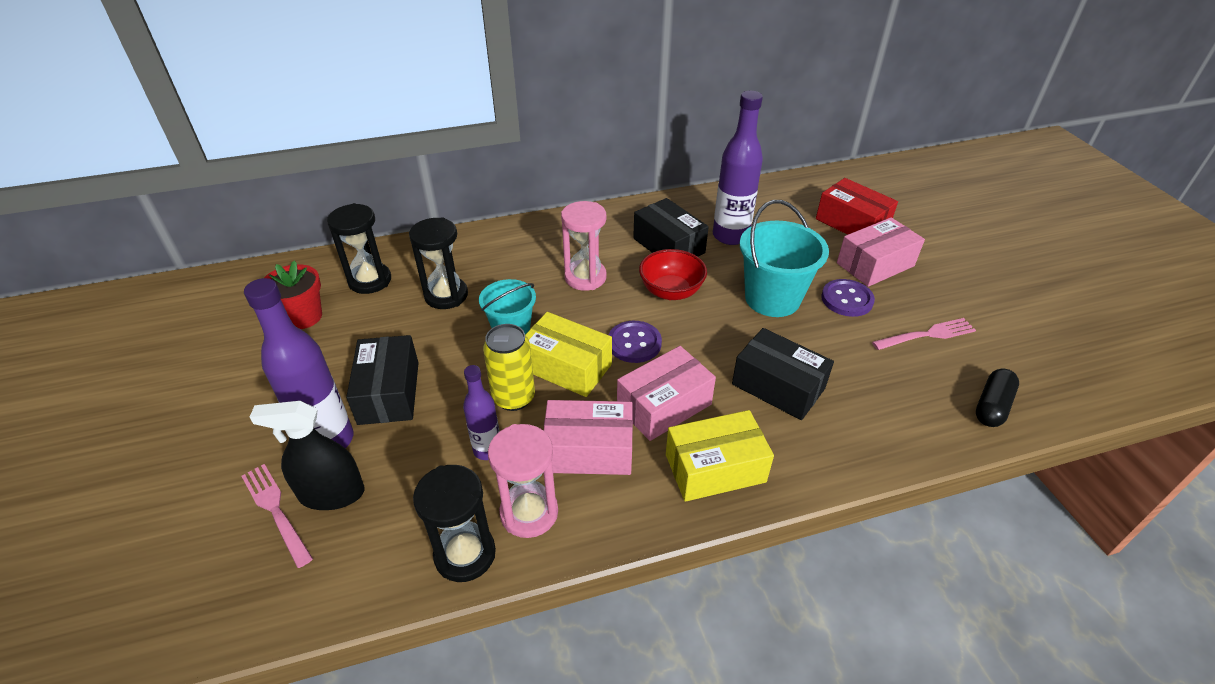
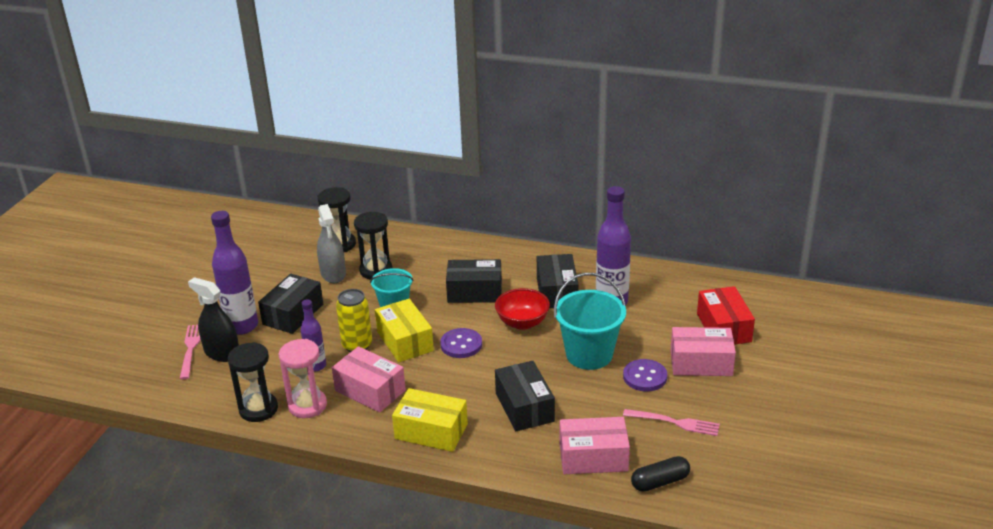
camera: 35 degrees right, 10 degrees down
(303, 317) = (284, 253): red flower pot -> none
(395, 319) = (333, 274): none -> grey spray bottle
(585, 277) = (474, 292): pink hourglass -> black box
(664, 405) = (439, 386): pink box -> pink box (593, 457)

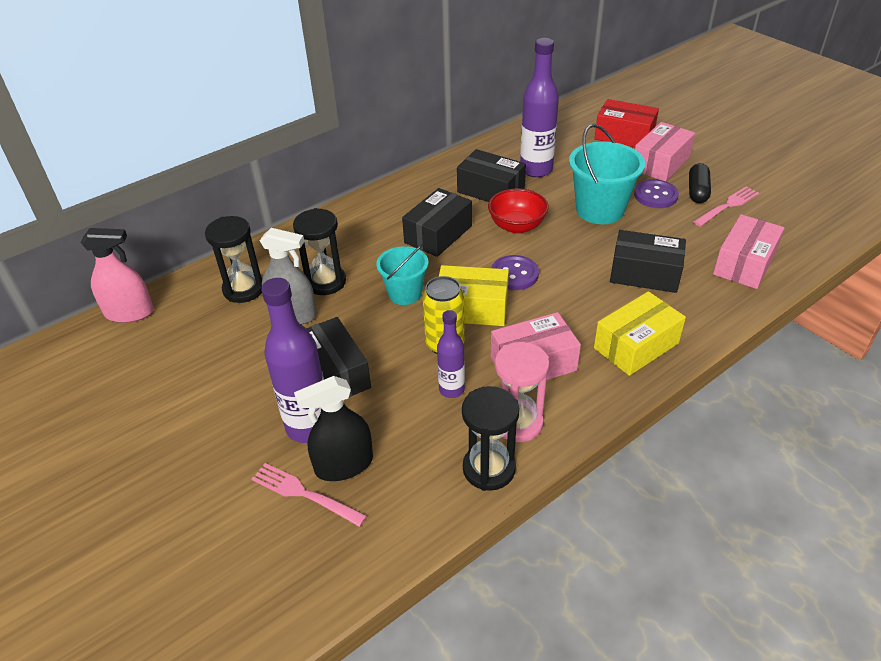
camera: 55 degrees left, 10 degrees up
(283, 218) = (129, 313): none -> pink spray bottle
(660, 482) = (798, 243): black capsule -> black capsule (697, 191)

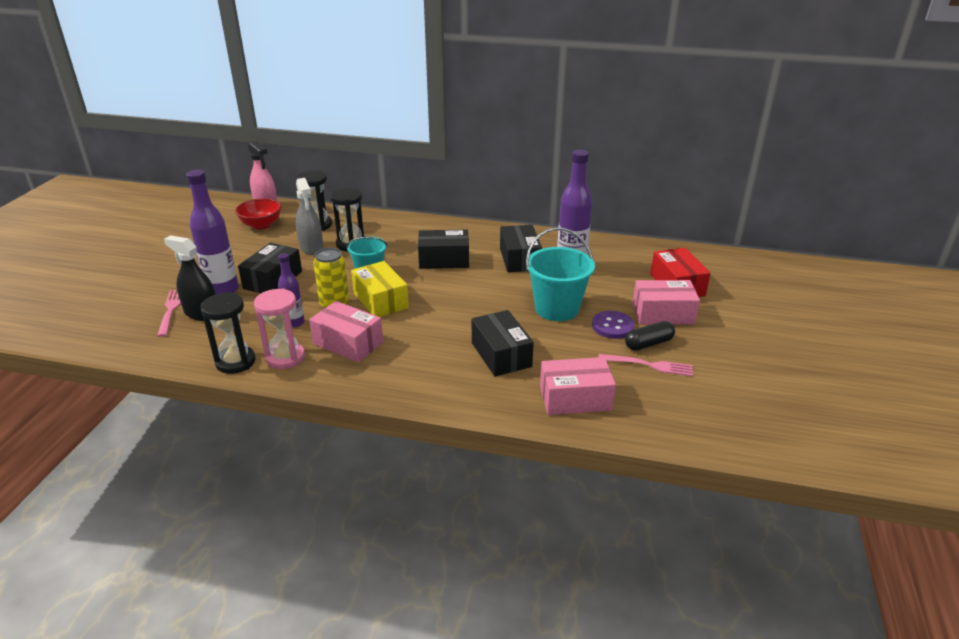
camera: 50 degrees right, 10 degrees down
(514, 274) = (435, 302): purple button -> none
(517, 226) = (491, 283): red bowl -> red bowl (261, 225)
(636, 346) = (410, 378): yellow box -> none

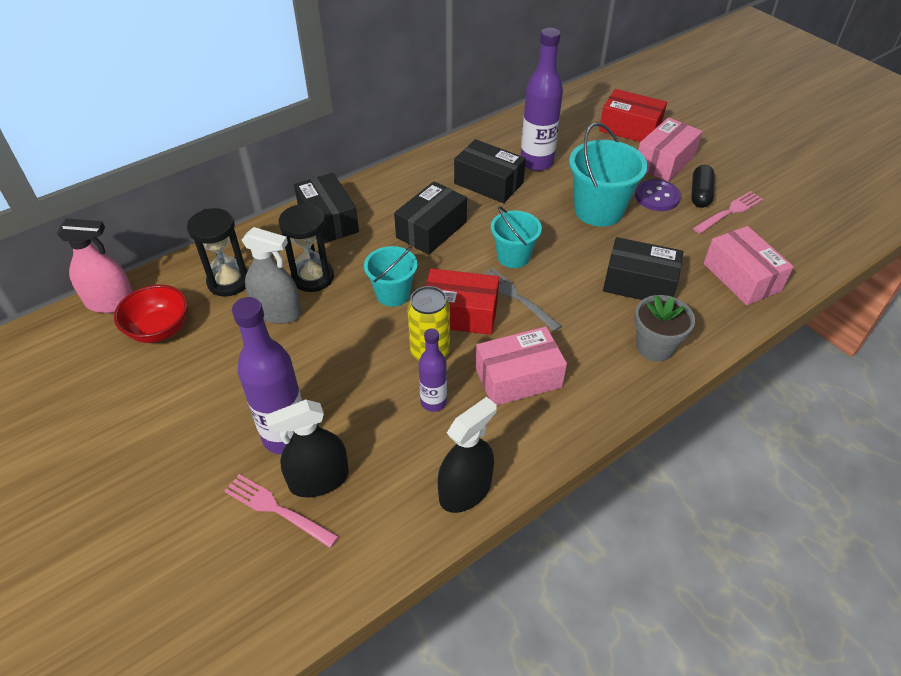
camera: 50 degrees left, 15 degrees up
(235, 362) = (465, 490): black hourglass -> black spray bottle
(273, 280) = (315, 379): black box -> black box (328, 220)
(285, 358) = (498, 442): pink hourglass -> none
(380, 300) = (460, 313): yellow box -> red box
(421, 313) = (517, 297): none -> grey fork
(442, 385) = (654, 347): none -> grey flower pot
(459, 296) = (513, 256): none -> turquoise bucket
(575, 398) = (741, 277): pink box -> pink box turned 60 degrees counterclockwise

